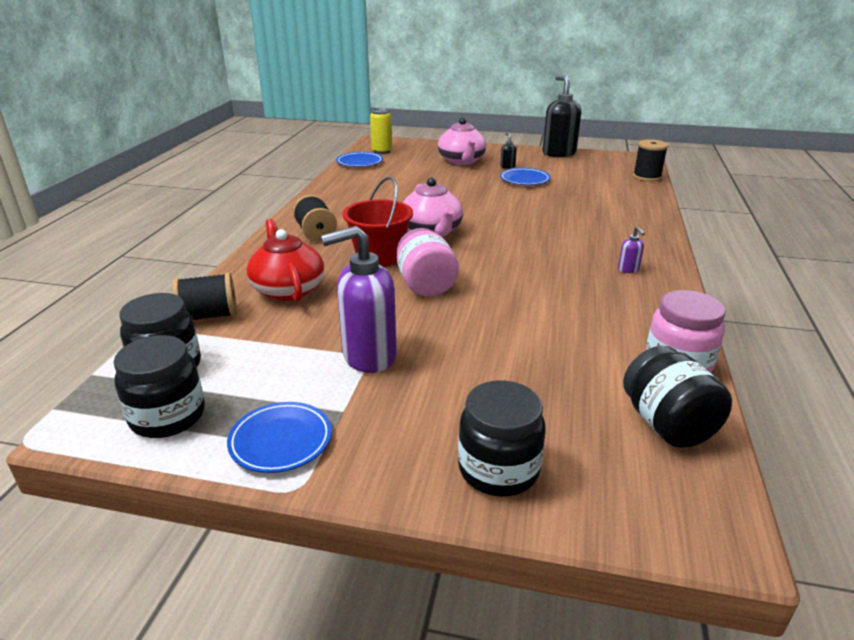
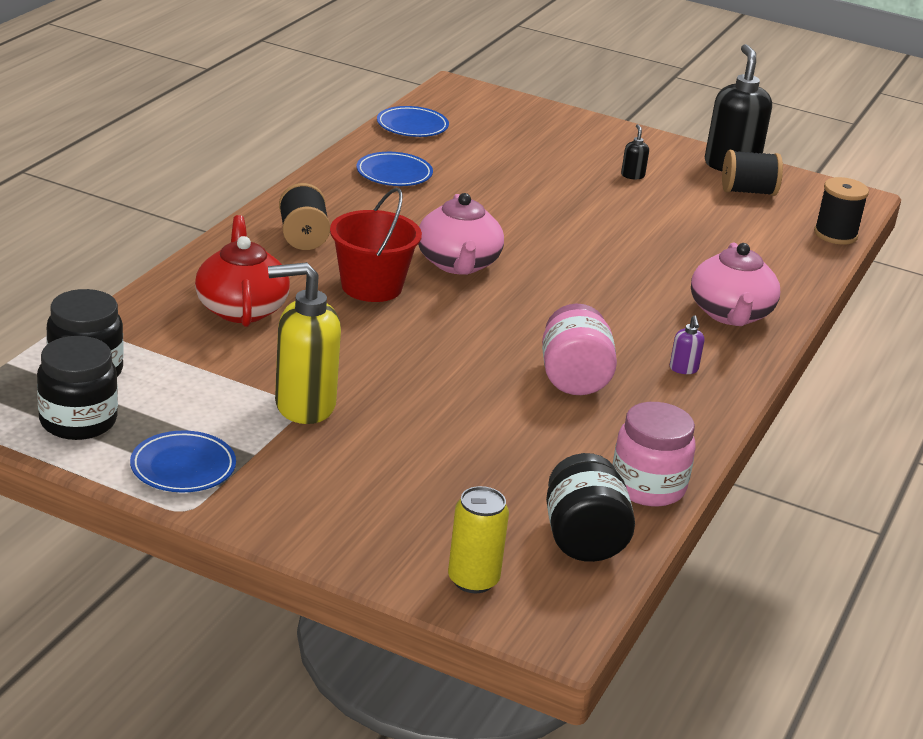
camera: 10 degrees right, 0 degrees up
(209, 316) = (141, 323): black spool -> black spool (748, 191)
(368, 356) = (304, 405): purple soap dispenser -> yellow soap dispenser
(382, 151) = (456, 109): yellow can -> yellow can (473, 580)
(425, 285) = (410, 337): pink jar -> pink jar (573, 378)
(461, 161) = (568, 152): pink teapot -> pink teapot (730, 314)
(498, 469) = (383, 537): black jar -> none
(524, 180) = (642, 204): blue plate -> blue plate (394, 174)

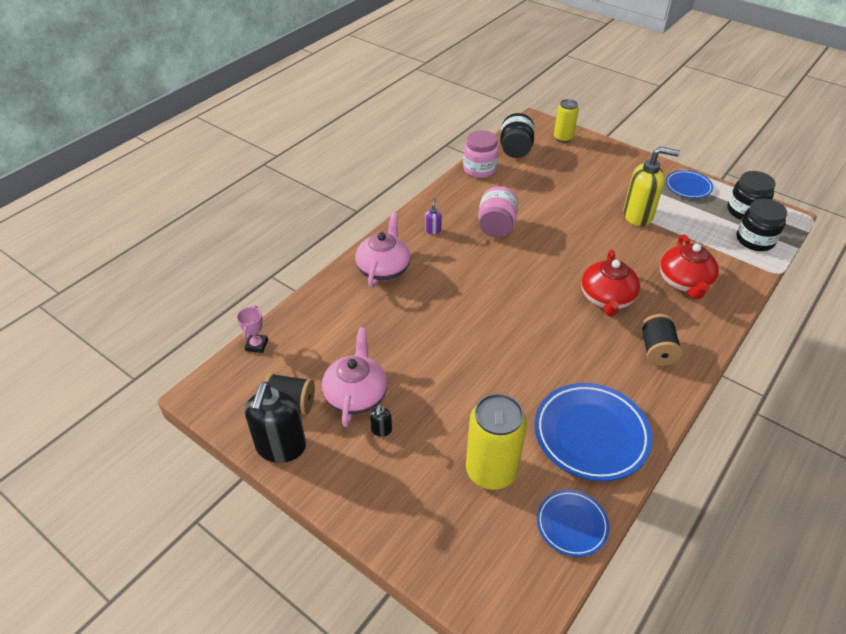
camera: 165 degrees left, 15 degrees up
(371, 287) = (606, 299): red bucket -> red teapot
(394, 174) = (591, 434): blue plate -> blue plate, size x1.78
(458, 264) = (548, 319): pink teapot -> pink teapot (356, 395)
(501, 153) = (491, 470): none -> yellow can
(835, 234) = (257, 345): black spool -> pink trophy

